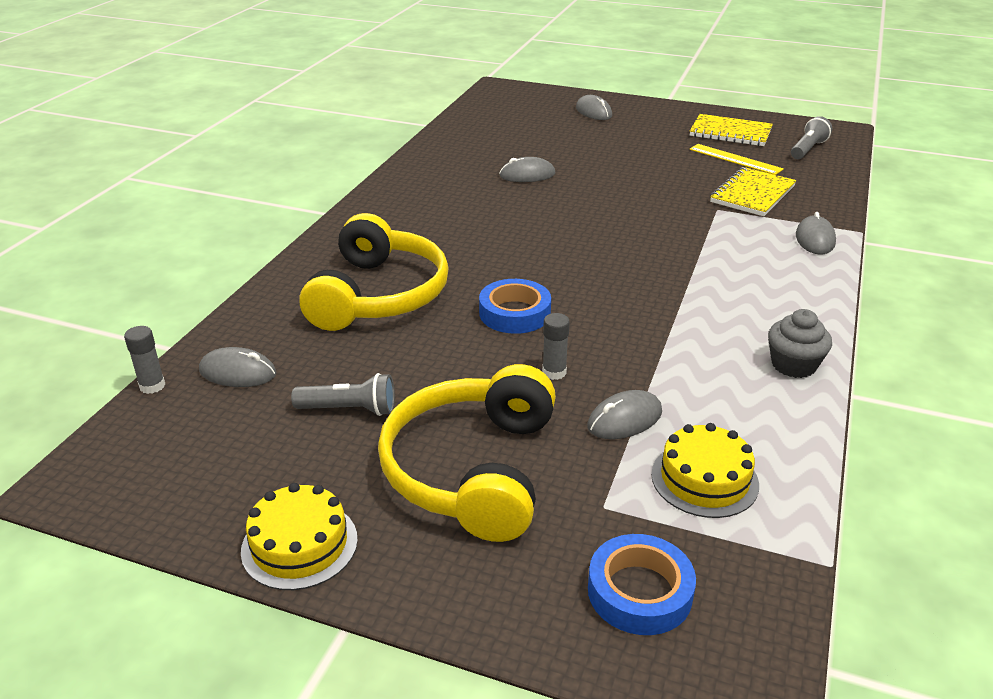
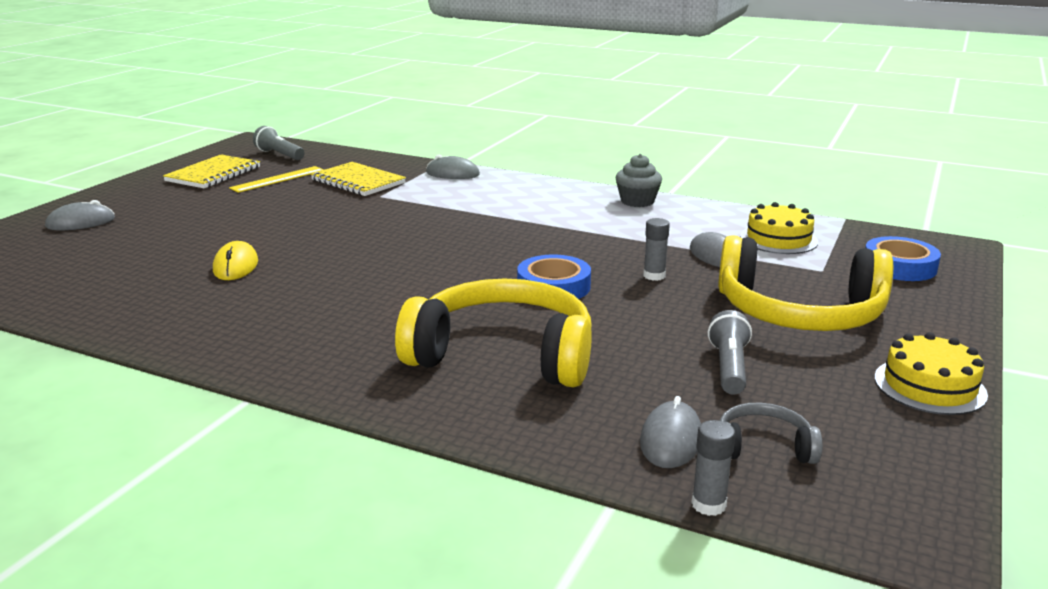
camera: 85 degrees left, 10 degrees down
(216, 418) = (763, 447): none -> grey headphones
(527, 175) = (236, 266): grey mouse -> yellow mouse

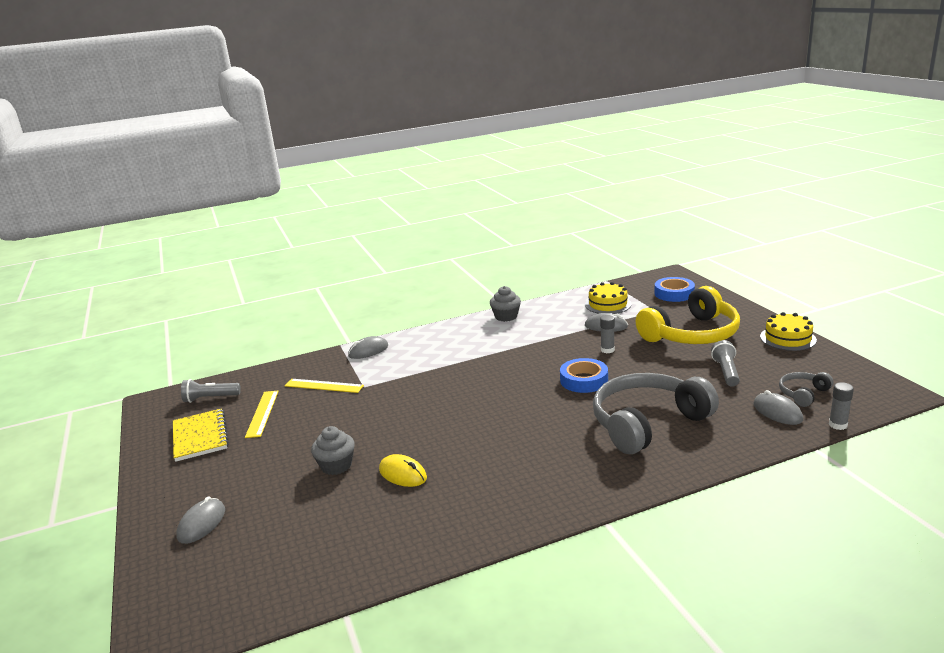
camera: 45 degrees left, 0 degrees up
(221, 235) = (336, 465): none -> grey cupcake
(358, 182) = (324, 386): yellow notebook -> yellow ruler
(503, 354) = (647, 423): yellow headphones -> grey headphones
(729, 367) = (726, 372): grey flashlight -> grey flashlight turned 45 degrees clockwise

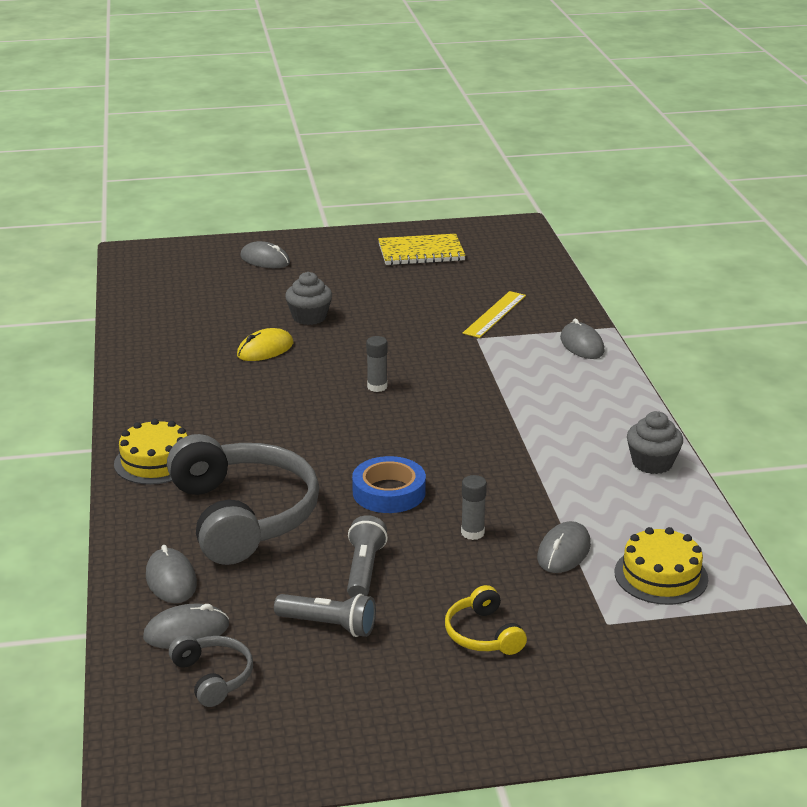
camera: 100 degrees right, 5 degrees up
(210, 398) = (505, 253): grey flashlight -> grey flashlight (364, 570)
(262, 413) = (449, 281): yellow ruler -> none
(674, 293) = (683, 671): blue tape -> none
(692, 334) = (483, 634): yellow headphones -> yellow headphones, size x0.45
(737, 431) = (171, 580): none -> grey mouse
(788, 338) = (403, 743): yellow cake -> yellow cake (155, 461)
(838, 425) = (114, 673): grey glue stick -> grey glue stick (377, 387)

